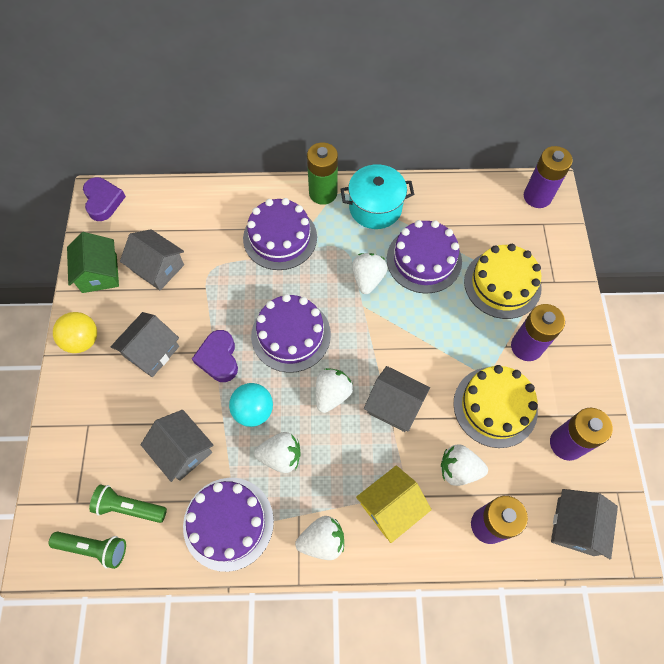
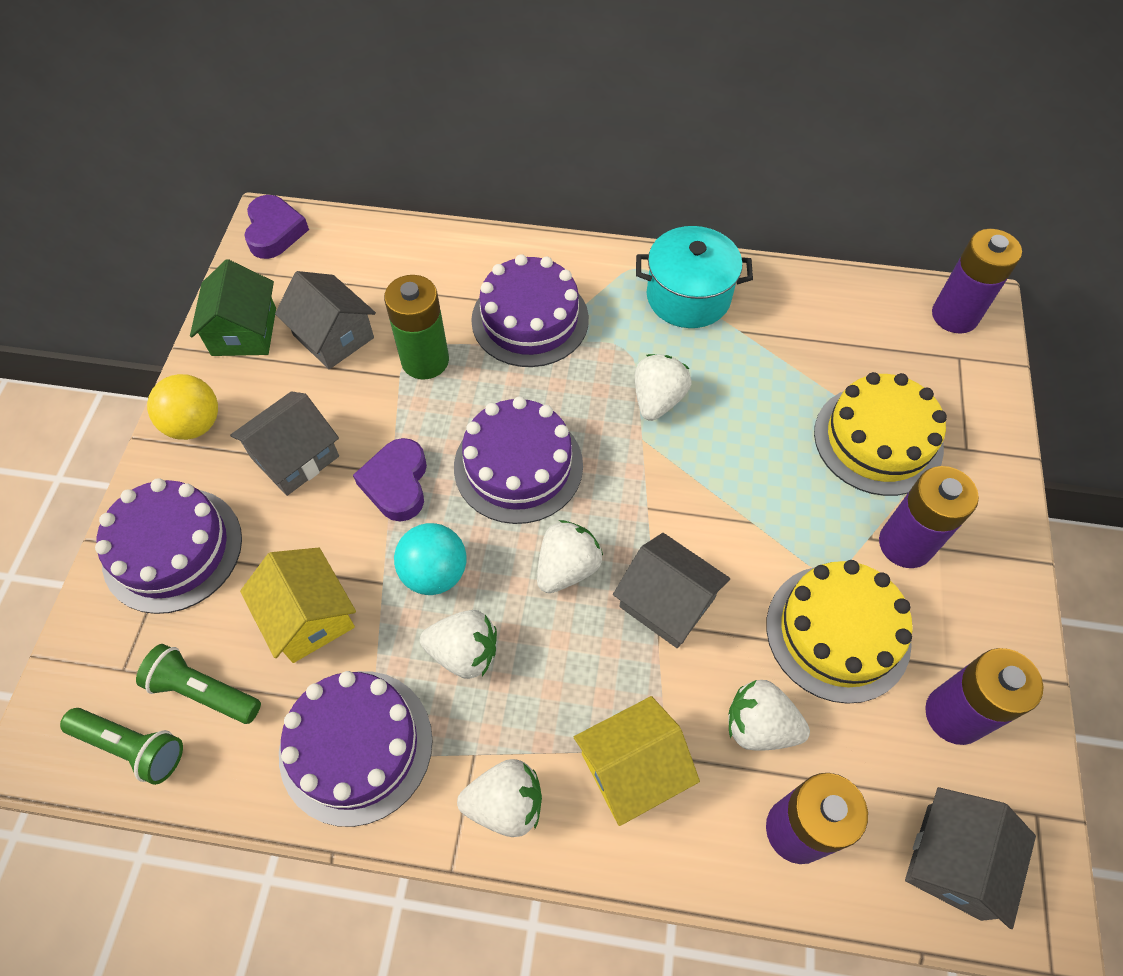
camera: 10 degrees right, 5 degrees down
(183, 450) = (309, 616): grey house -> yellow house
(323, 193) = (609, 265): green battery -> green battery (425, 360)
(424, 260) = (753, 384): purple cake -> purple cake (173, 549)

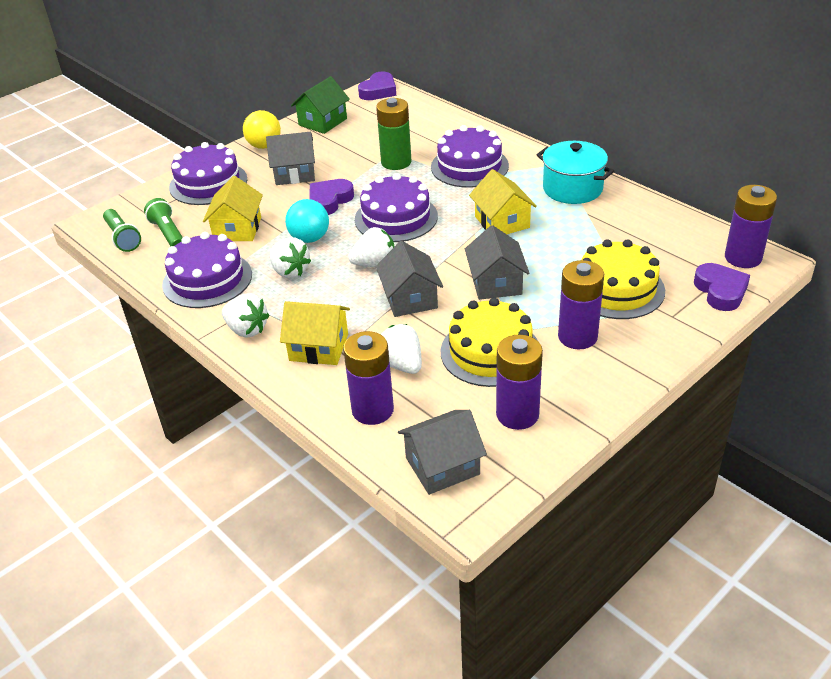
camera: 40 degrees right, 20 degrees down
(333, 336) = (362, 138): grey house -> grey house (496, 283)
(657, 400) = (502, 222): white strawberry -> yellow house
(977, 380) = (720, 291): none -> purple heart

